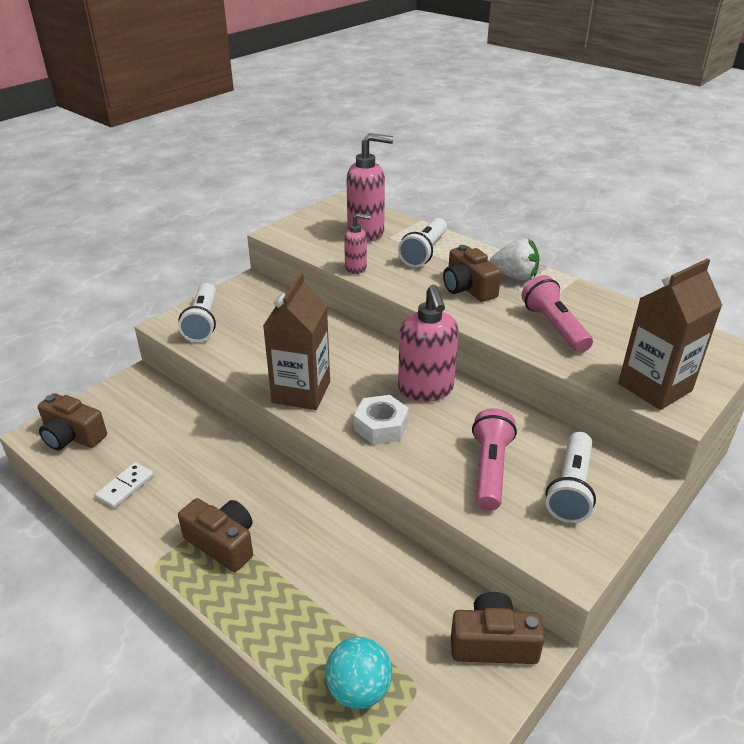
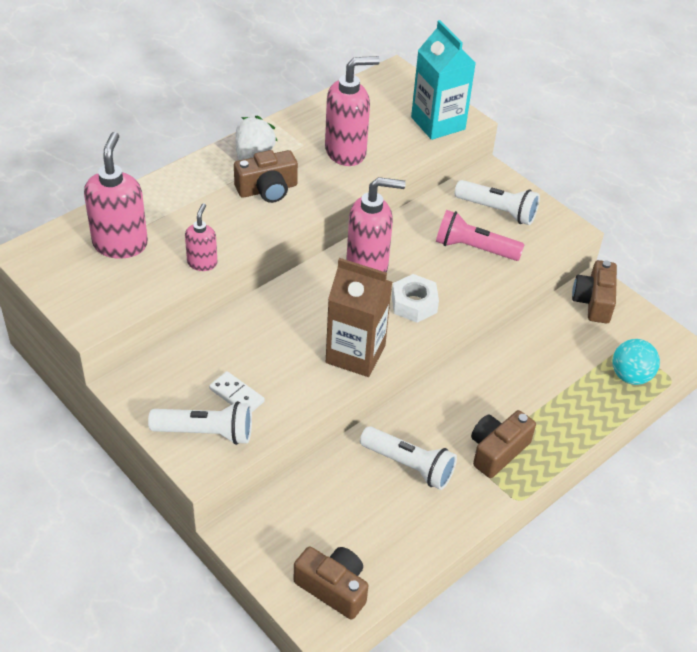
camera: 85 degrees left, 10 degrees up
(72, 436) = (333, 588): brown camera -> brown camera turned 90 degrees counterclockwise
(125, 487) = (420, 529): white domino -> white domino (237, 395)
(424, 252) = (185, 206): white flashlight -> white flashlight (409, 465)
(554, 327) = (346, 152): pink flashlight -> pink soap dispenser
(654, 387) = (438, 123): brown carton -> turquoise carton

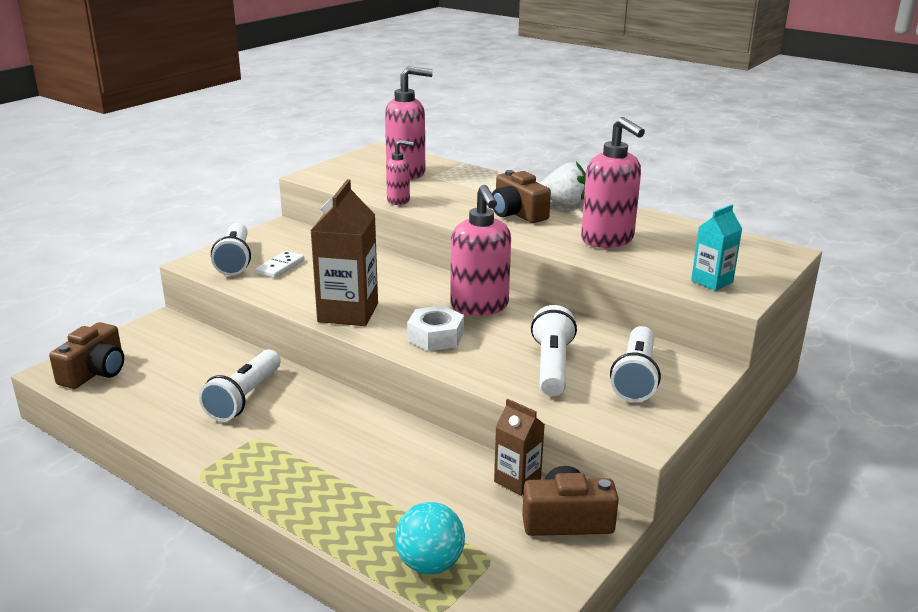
camera: 80 degrees right, 20 degrees down
(438, 123) = (712, 281): turquoise carton -> turquoise carton, size x0.57
(474, 248) = (551, 366): pink flashlight -> white flashlight
(497, 451) = (272, 454): brown camera -> none
(549, 315) = (517, 480): none -> brown carton

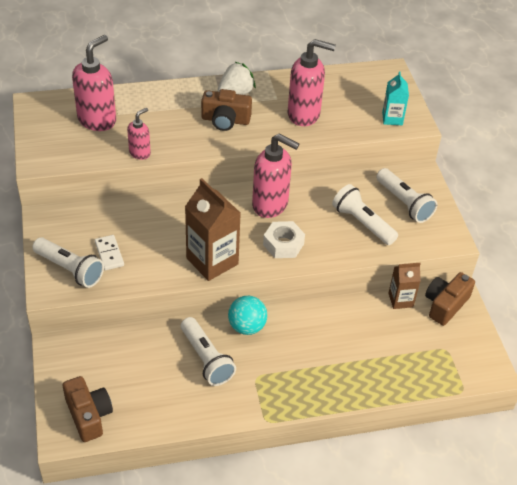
camera: 50 degrees left, 20 degrees up
(430, 564) = (430, 373): turquoise ball -> turquoise ball (247, 327)

